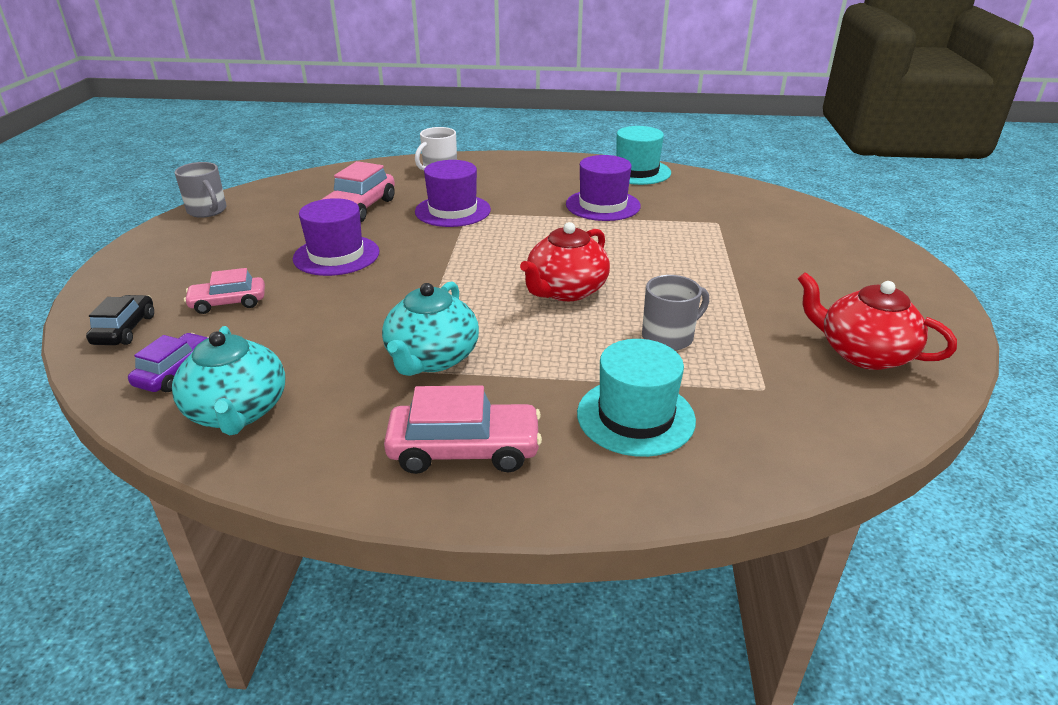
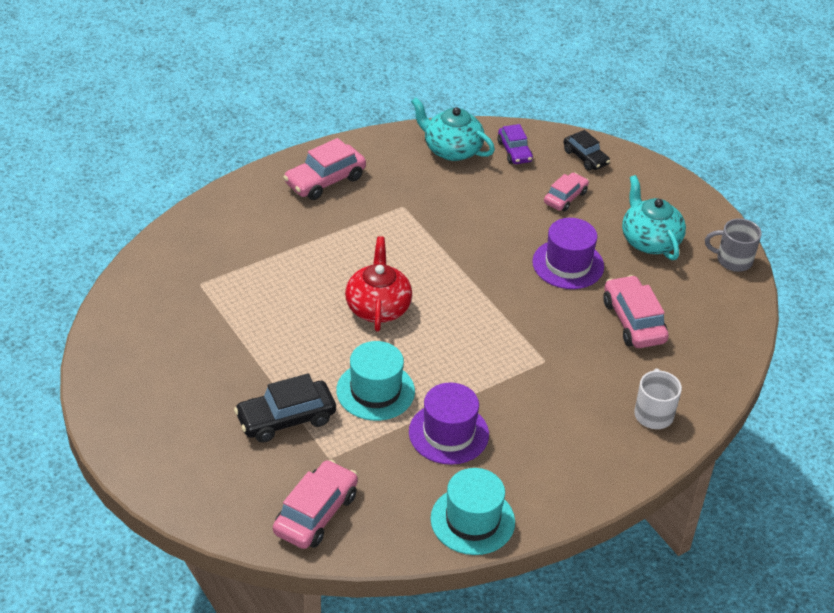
camera: 140 degrees right, 10 degrees up
(432, 358) = (399, 218): turquoise teapot -> turquoise teapot (649, 241)
(453, 211) = (560, 357): purple hat -> none
(635, 416) = (258, 234): turquoise hat -> turquoise hat (375, 391)
(669, 337) = (279, 297): grey mug -> none
(739, 251) = (286, 419): none -> black car
(754, 203) = (316, 513): none -> pink car
(863, 353) = (150, 341): red teapot -> none

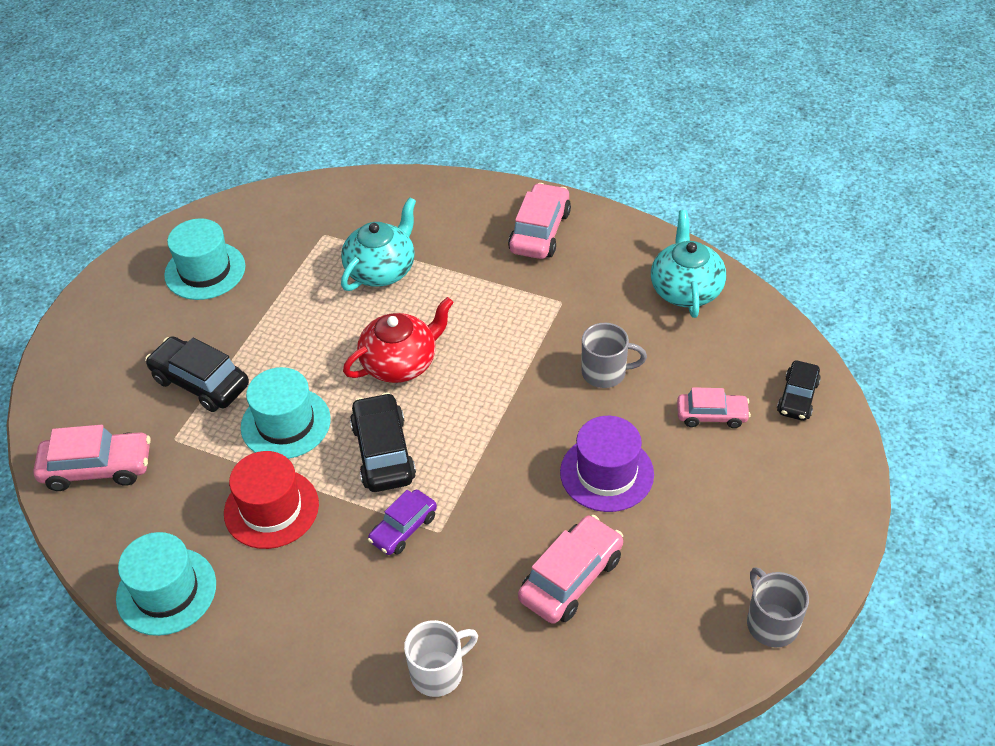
camera: 60 degrees right, 5 degrees up
(163, 365) = (205, 271): none -> turquoise hat
(325, 181) = (539, 231): pink car -> pink car turned 90 degrees clockwise
(448, 433) = (271, 508): purple hat -> red hat
(452, 354) = (383, 452): none -> black car
(486, 221) = (605, 372): none -> grey mug
(514, 151) = (739, 336): purple car -> purple car (403, 528)
(649, 241) = (720, 525): turquoise teapot -> turquoise teapot (381, 270)

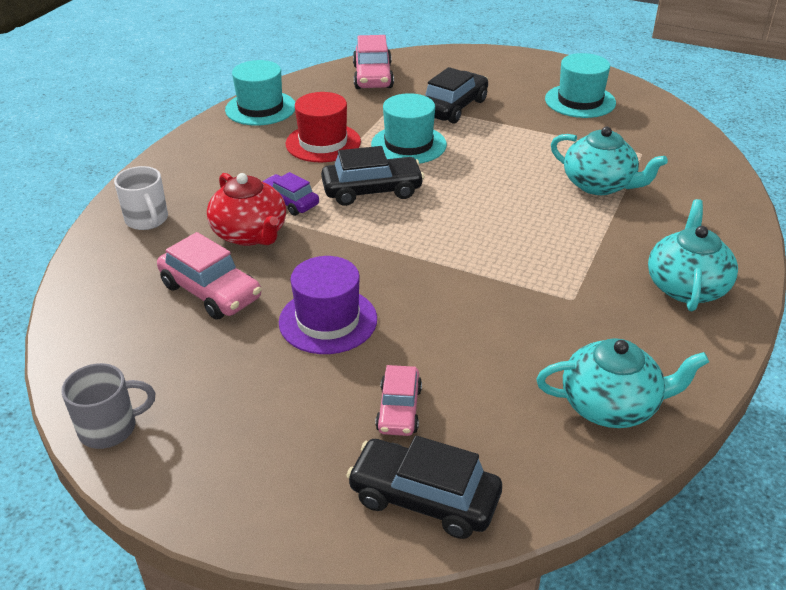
camera: 90 degrees right, 10 degrees down
(400, 363) = (477, 197): red teapot -> red teapot (250, 234)
(539, 231) = (686, 286): pink car -> turquoise teapot
(605, 372) = (466, 327): grey mug -> none
(797, 397) = (424, 498): black car -> black car, size x1.55

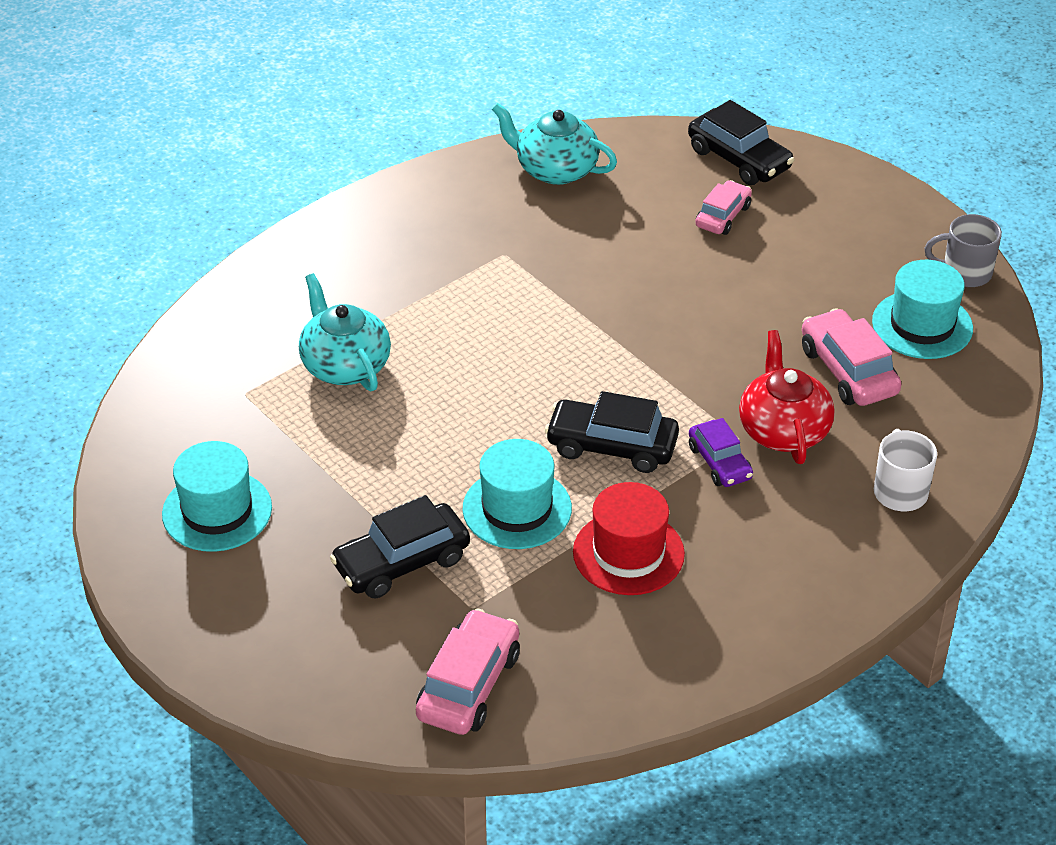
camera: 155 degrees left, 5 degrees up
(260, 108) = (684, 666): turquoise hat -> turquoise hat (922, 325)
(328, 320) = (744, 305): purple hat -> none
(686, 286) = (390, 232): turquoise teapot -> none

